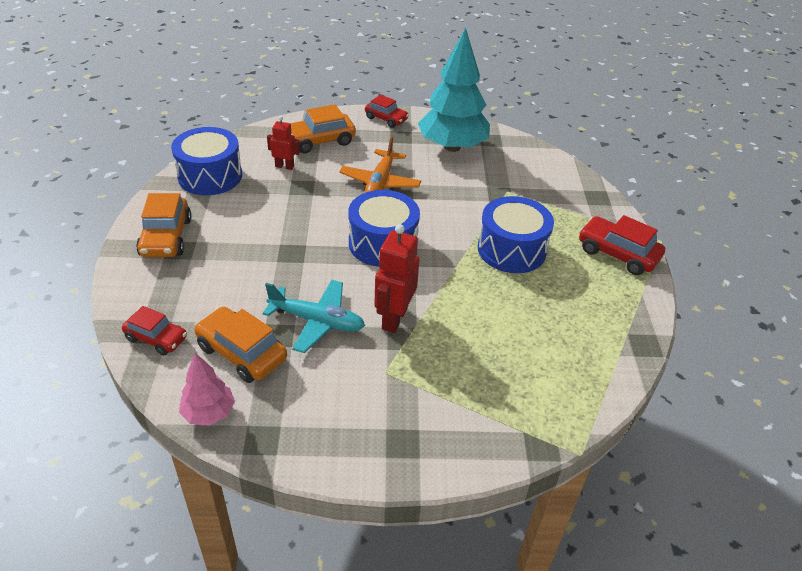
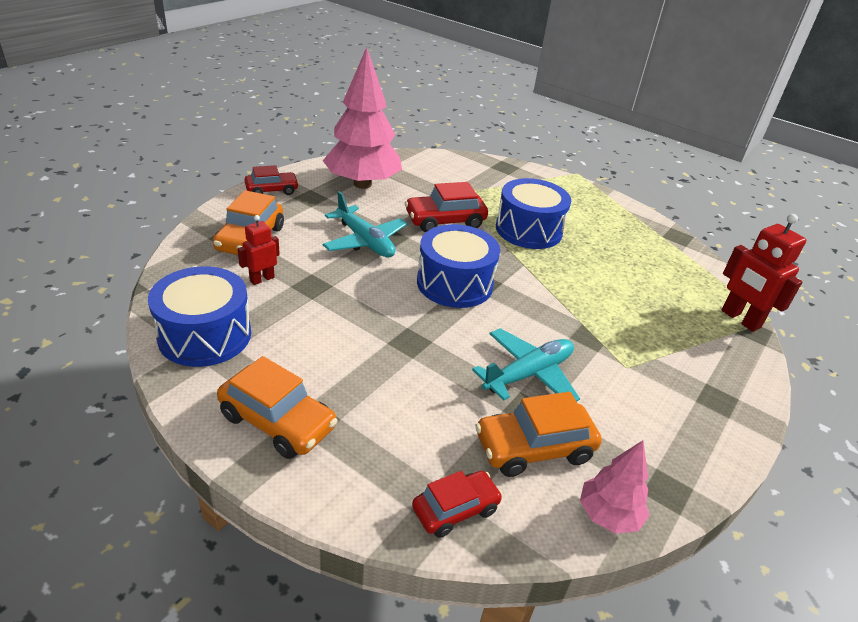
camera: 55 degrees left, 5 degrees down
(380, 182) = (365, 241): orange plane -> turquoise plane
(394, 318) = (562, 328): red robot -> red robot (740, 319)
(452, 147) = (362, 184): turquoise tree -> pink tree
(617, 254) = (576, 194): red car -> red car (445, 221)

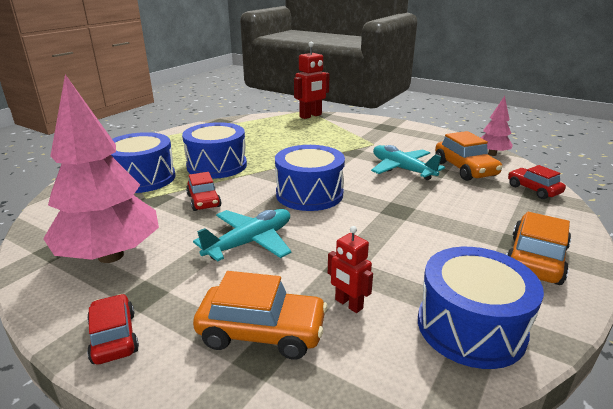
camera: 90 degrees left, 10 degrees down
(445, 221) = (204, 201): red car -> red car, size x0.66
(495, 191) = (143, 178): none -> blue drum

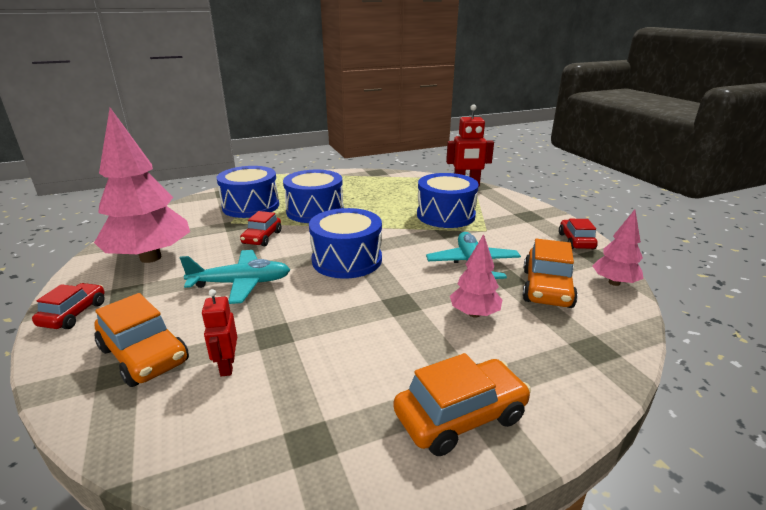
camera: 35 degrees right, 0 degrees up
(450, 199) = (474, 314): none -> pink tree
(470, 327) = (283, 441): blue drum -> blue drum (445, 215)
(533, 189) = (598, 342): red car -> red car (576, 241)

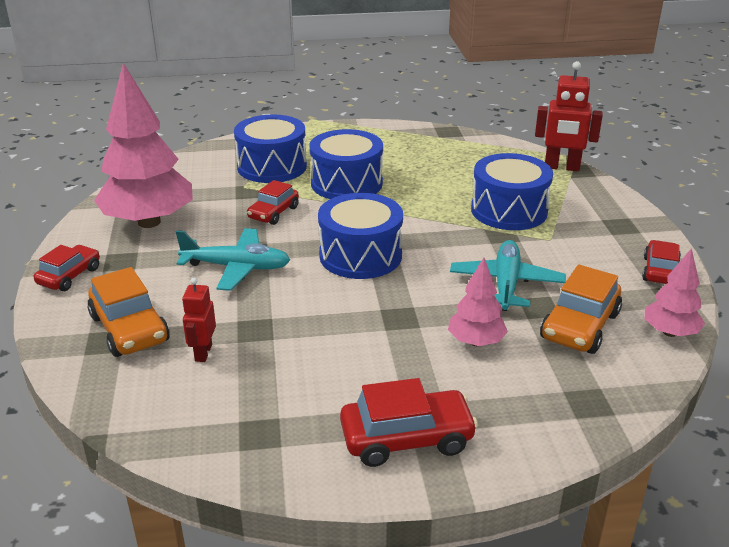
camera: 15 degrees right, 5 degrees up
(460, 416) = (407, 438): orange car -> red car

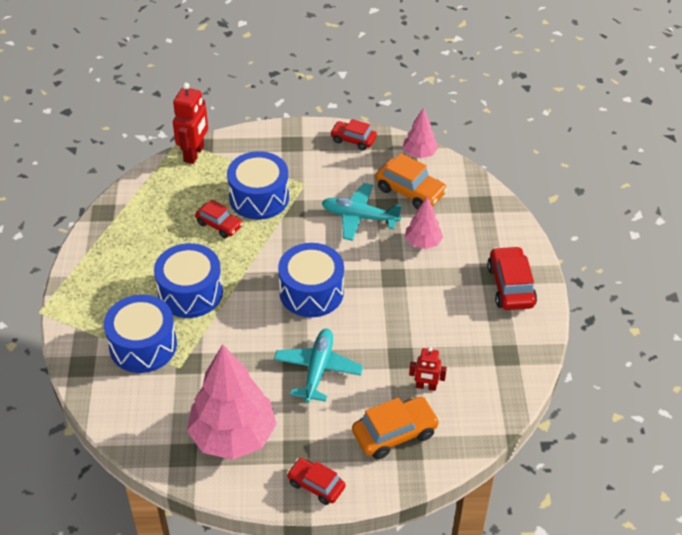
camera: 85 degrees left, 15 degrees up
(273, 213) = (234, 345): red car -> red car (219, 225)

